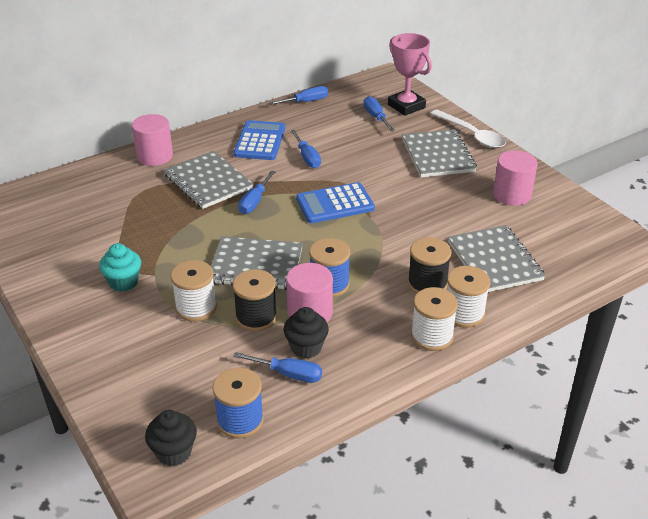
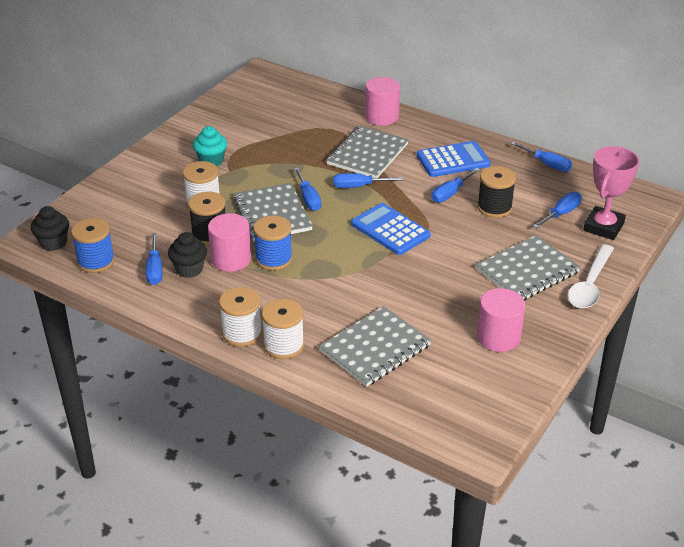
camera: 65 degrees right, 0 degrees up
(249, 236) = (308, 199): none -> blue screwdriver
(427, 284) = (311, 314): black spool -> black spool (494, 208)

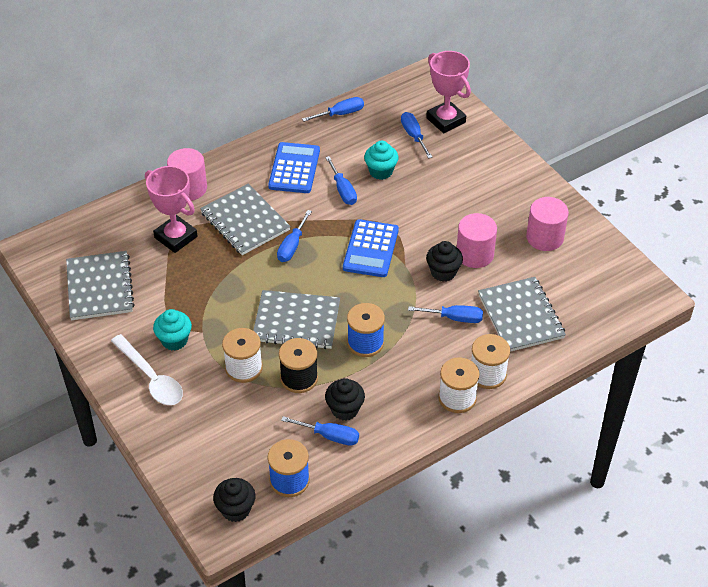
camera: 65 degrees left, 10 degrees up
(231, 259) = (347, 374): pink cylinder -> pink cylinder (474, 254)
(308, 199) = (288, 288): blue screwdriver -> blue screwdriver (454, 318)
(322, 127) = (176, 237): none -> pink trophy
(390, 230) = (371, 249): blue calculator -> blue calculator turned 60 degrees counterclockwise
(395, 281) = (443, 272): none -> black cupcake
(494, 208) = (381, 171): black spool -> turquoise cupcake
(527, 271) = (475, 187): grey notebook -> grey notebook (100, 287)
(590, 285) = (511, 160): white spoon -> white spoon (151, 378)

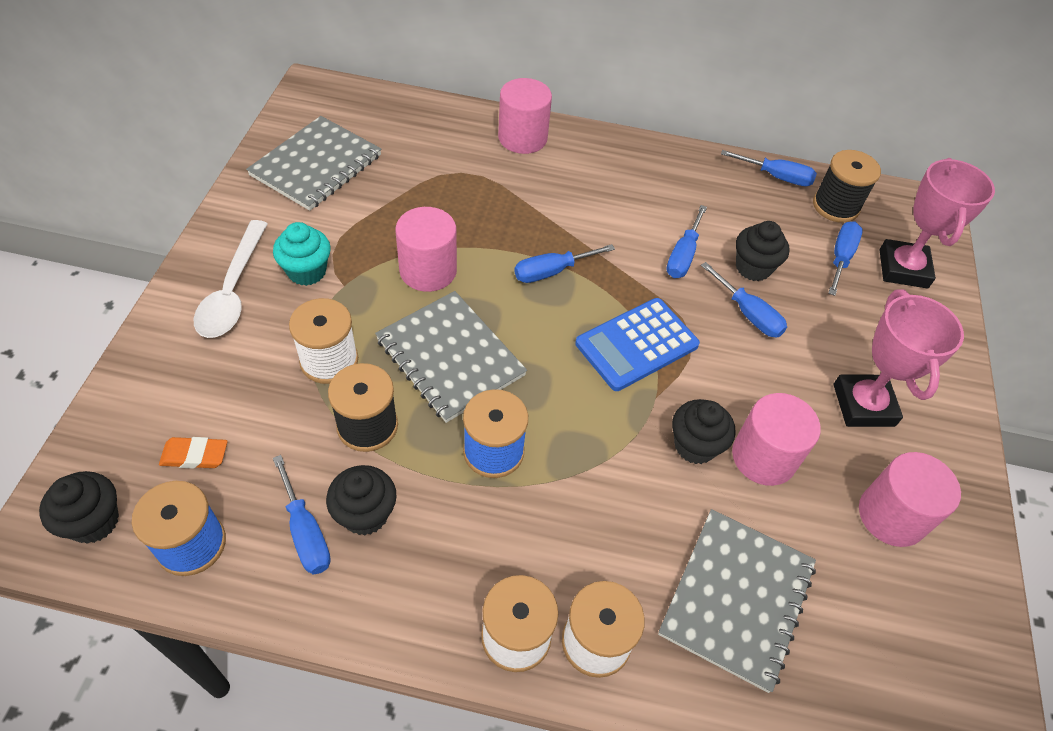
camera: 40 degrees right, 5 degrees up
(176, 237) = (448, 173): pink trophy -> pink trophy (863, 405)
(233, 292) = (428, 270): none -> pink cylinder
(241, 452) = (195, 455): none -> orange eraser
(245, 221) = (535, 209): grey notebook -> none
(294, 168) = (655, 195): blue calculator -> none
(381, 171) = (753, 268): turquoise cupcake -> black cupcake
(384, 109) = (835, 206): none -> black spool
(454, 318) = (641, 519): blue screwdriver -> blue screwdriver (748, 314)

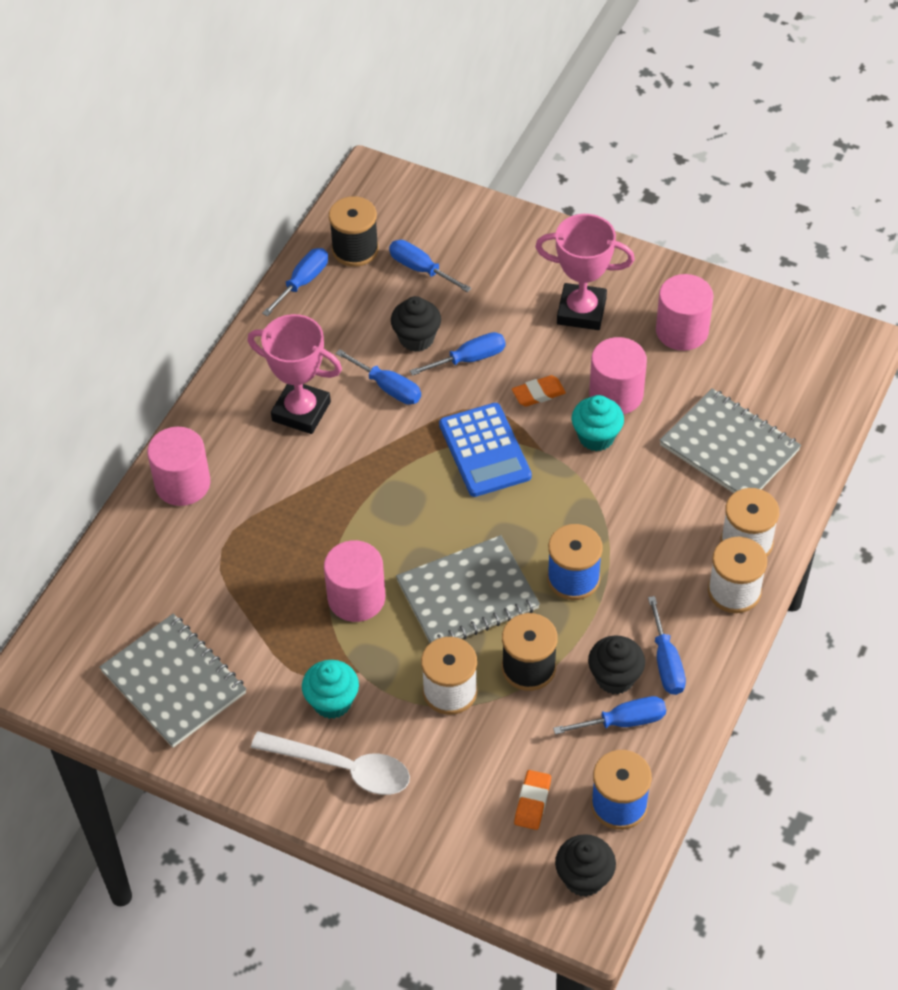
camera: 70 degrees left, 0 degrees up
(551, 271) = (383, 496): blue screwdriver -> blue screwdriver (666, 662)
(695, 446) = (596, 437): black cupcake -> turquoise cupcake
(731, 381) = (538, 394): none -> orange eraser
(903, 269) = (445, 228): pink trophy -> pink trophy (301, 411)

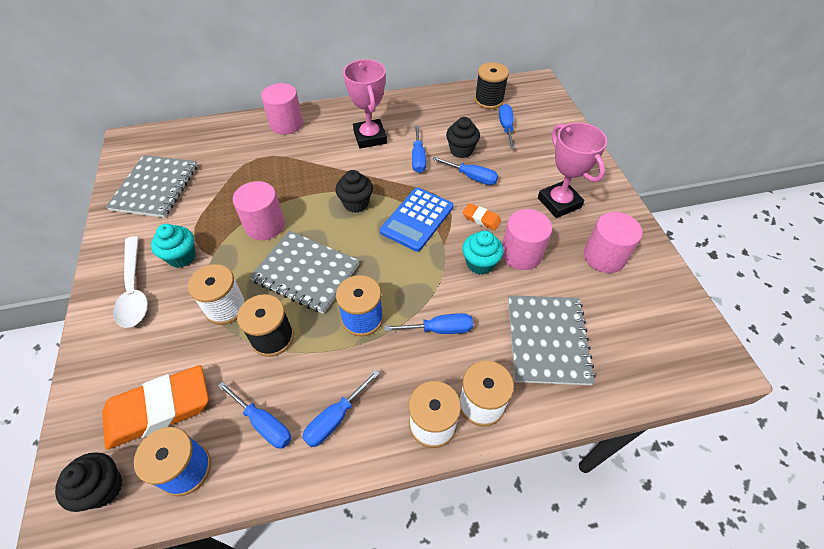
camera: 50 degrees right, 0 degrees up
(303, 282) = (448, 95): blue screwdriver -> blue screwdriver (439, 329)
(532, 802) = (159, 409): orange eraser -> orange eraser, size x2.15
(615, 678) = (298, 393): black cupcake -> black cupcake (356, 203)

